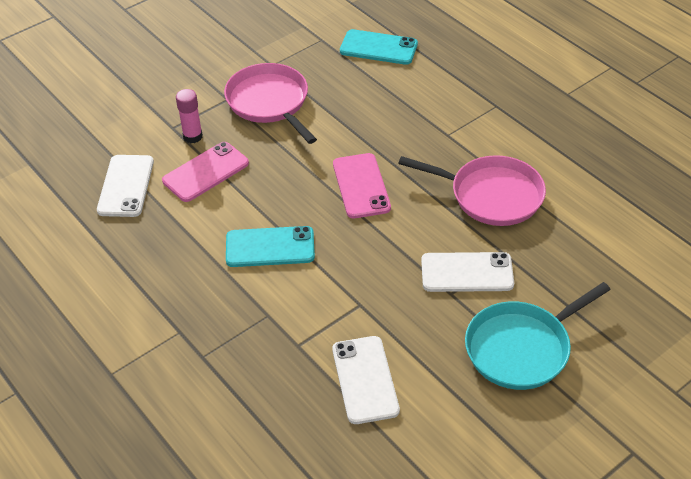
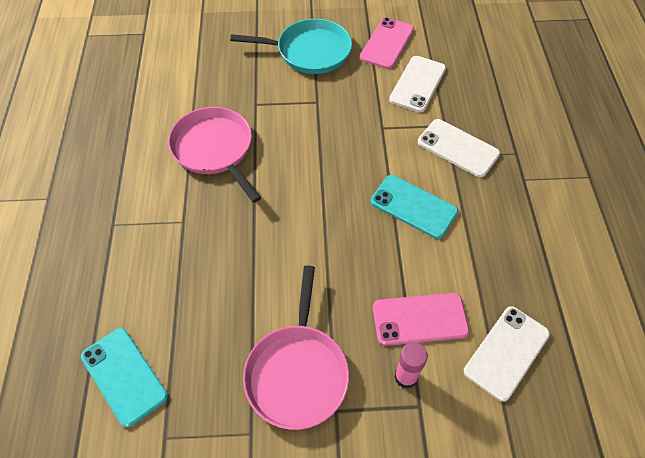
camera: 145 degrees left, 10 degrees up
(361, 186) = (298, 217): pink phone -> pink phone (387, 43)
(467, 272) = (293, 108): white phone -> white phone (458, 148)

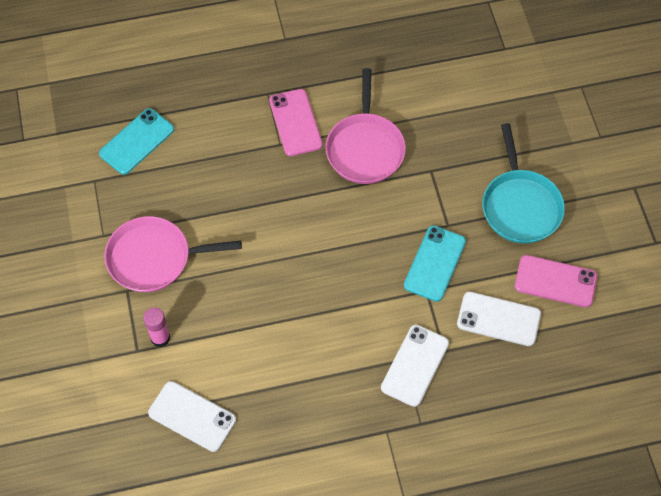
camera: 80 degrees right, 5 degrees up
(214, 149) = (365, 148): pink pan -> pink pan turned 135 degrees clockwise
(413, 206) = (332, 329): turquoise phone -> turquoise phone (435, 263)
(420, 319) = (213, 344): pink phone -> pink phone (295, 123)

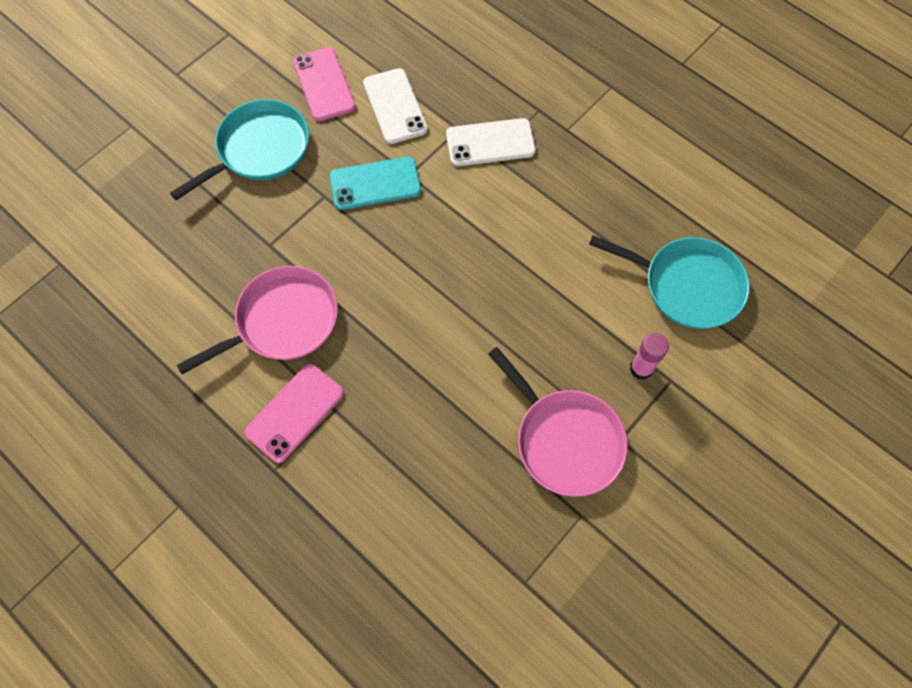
camera: 125 degrees left, 5 degrees up
(137, 141) = (439, 574): turquoise phone -> none
(192, 416) = (687, 285): white phone -> turquoise pan

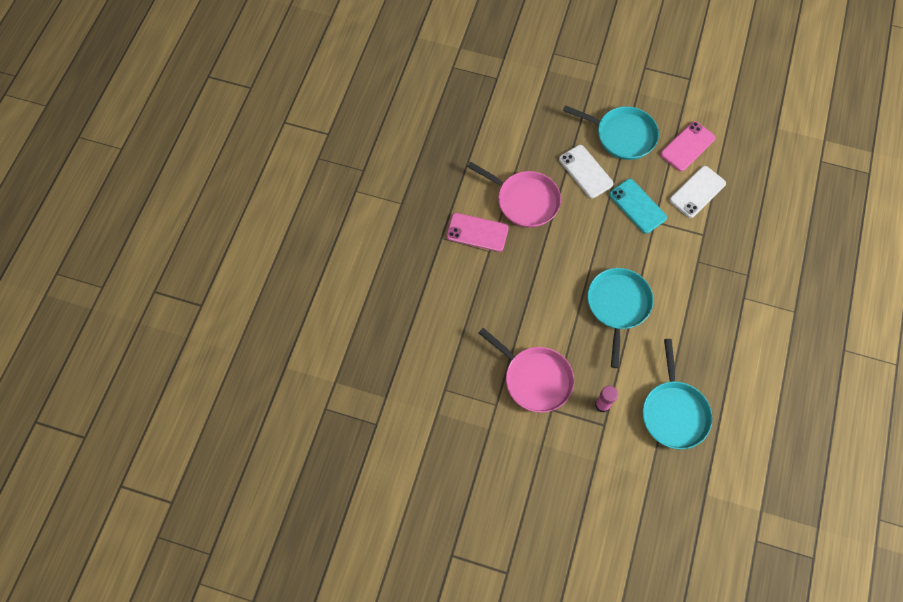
camera: 65 degrees right, 0 degrees up
(490, 143) = (705, 257): white phone -> white phone (585, 171)
(507, 278) = (618, 305): none -> turquoise pan
(565, 440) = (535, 379): pink pan -> pink pan turned 75 degrees counterclockwise

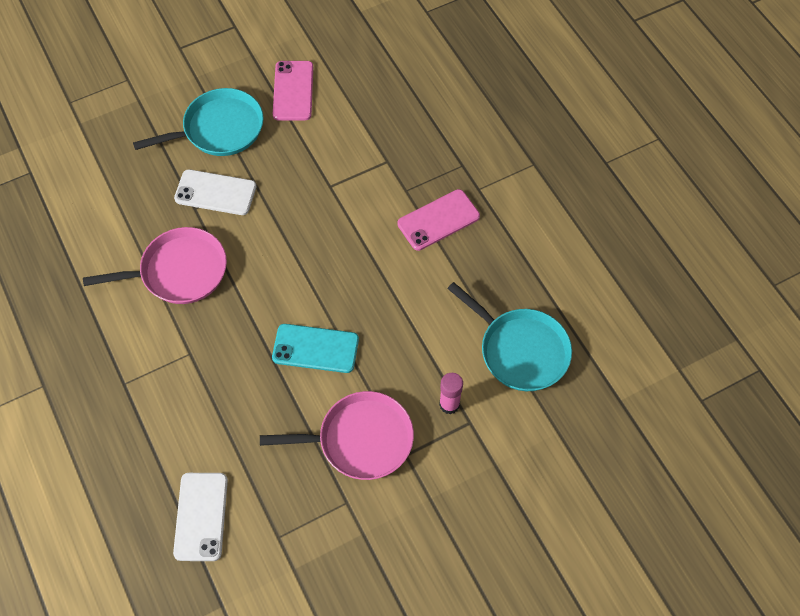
camera: 45 degrees left, 5 degrees down
(477, 232) = (158, 345): pink phone -> pink phone (438, 220)
(618, 305) = (372, 296): turquoise pan -> none
(637, 206) = (299, 185): turquoise phone -> turquoise phone (315, 348)
(697, 192) = (343, 126): white phone -> white phone (201, 516)

